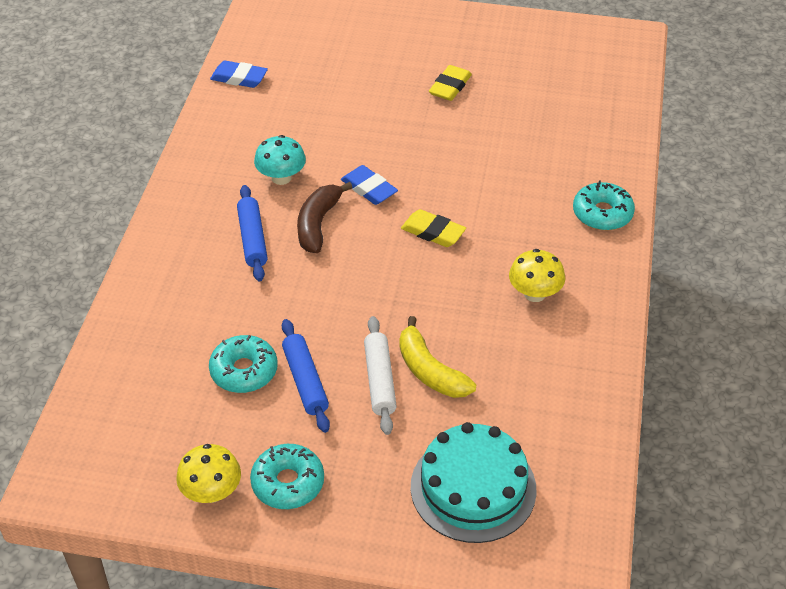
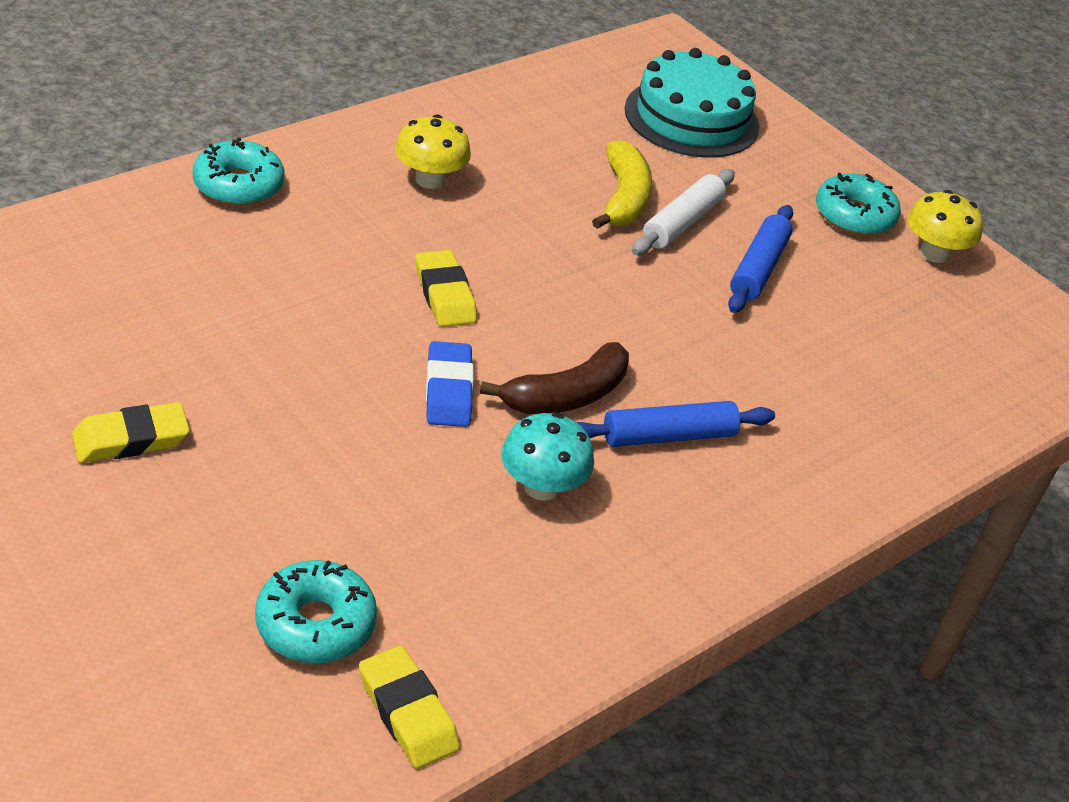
camera: 145 degrees left, 5 degrees down
(239, 78) = (408, 712): blue eraser -> yellow eraser
(244, 371) = (815, 316): turquoise donut -> turquoise donut (315, 624)
(252, 239) = (668, 436): blue rolling pin -> blue rolling pin turned 45 degrees clockwise

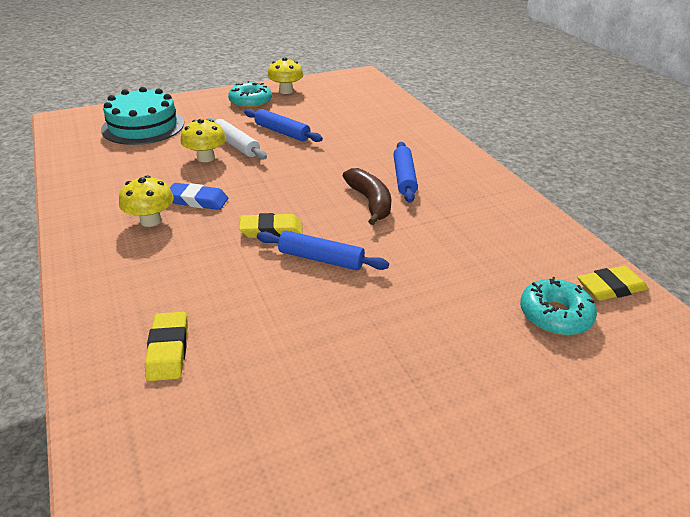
camera: 70 degrees left, 5 degrees down
(131, 439) = (392, 391): yellow eraser -> yellow eraser (168, 350)
(238, 185) = (107, 309): turquoise donut -> none
(389, 352) = (321, 259): none -> blue rolling pin
(448, 390) = (360, 241): blue eraser -> blue eraser (197, 200)
(542, 487) = (441, 221): turquoise mushroom -> none
(624, 198) = (206, 158): yellow banana -> yellow mushroom

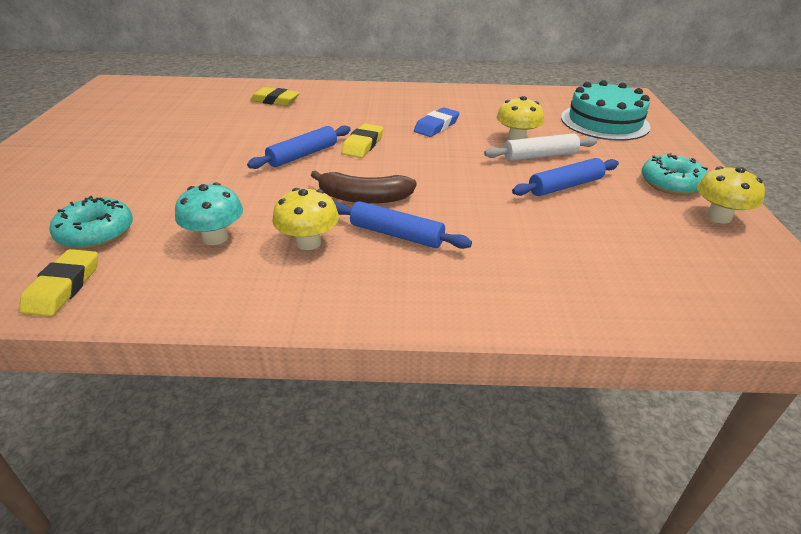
camera: 115 degrees right, 0 degrees up
(151, 220) = (419, 109): yellow mushroom -> yellow mushroom (308, 242)
(488, 248) = (215, 237): none -> turquoise mushroom

